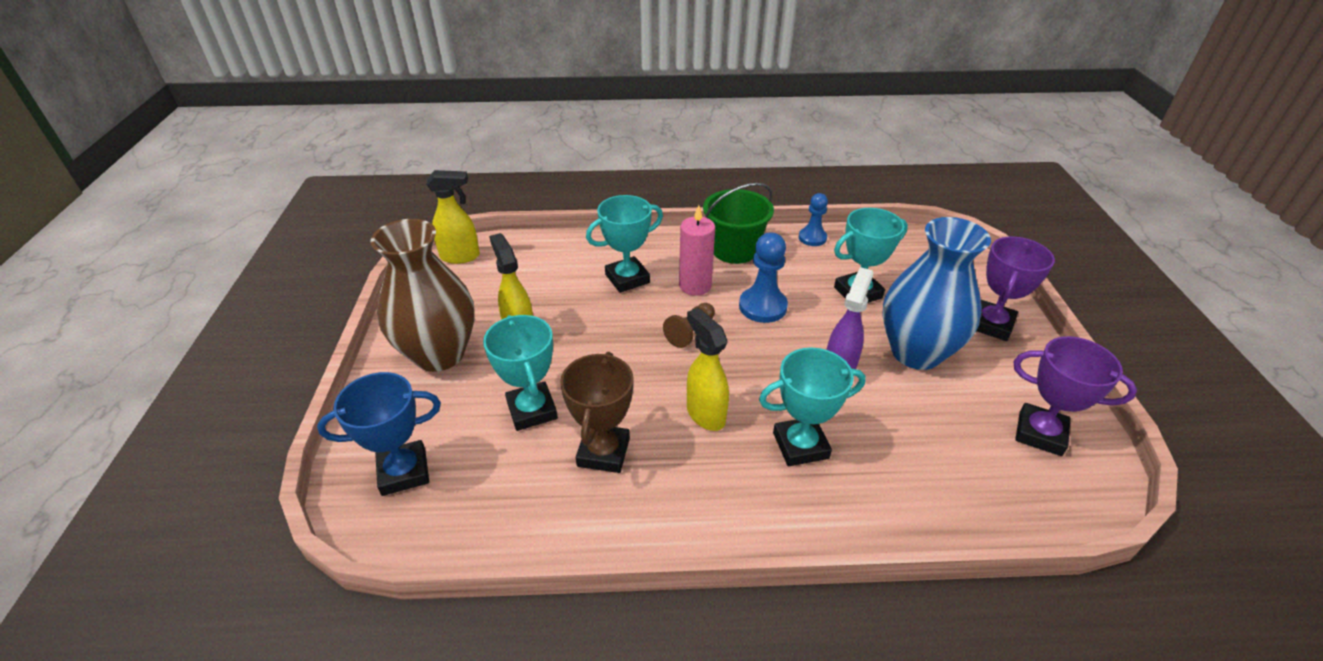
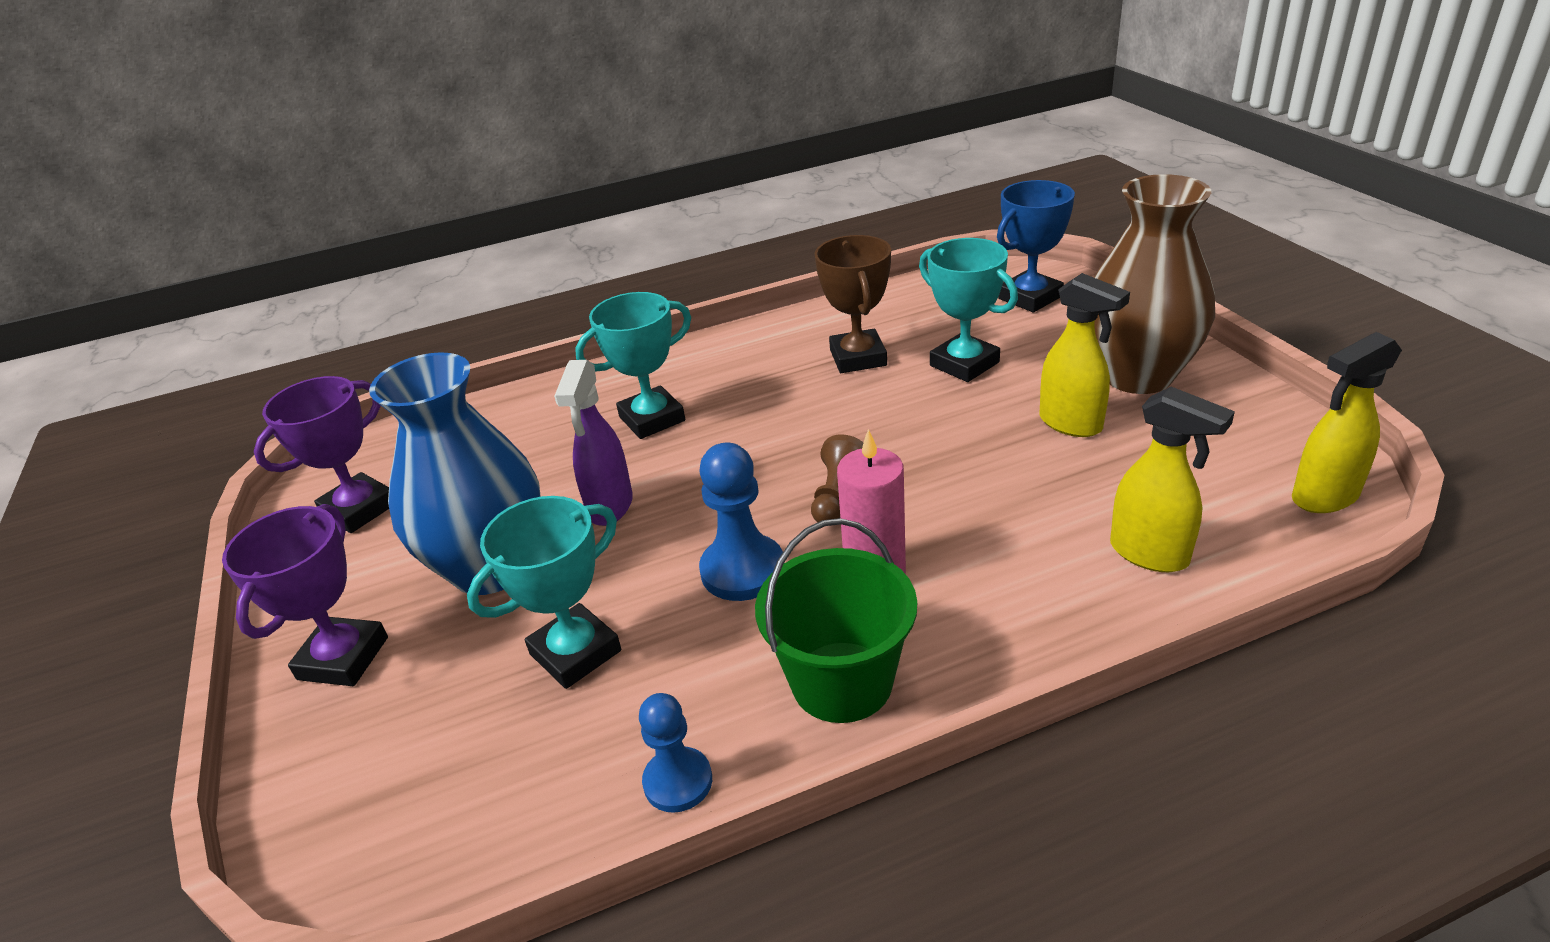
camera: 165 degrees right, 5 degrees down
(627, 279) = (1000, 549): turquoise trophy -> none
(705, 414) = (769, 415): yellow spray bottle -> yellow spray bottle (1150, 554)
(1040, 433) = (359, 509): purple trophy -> purple trophy turned 60 degrees counterclockwise

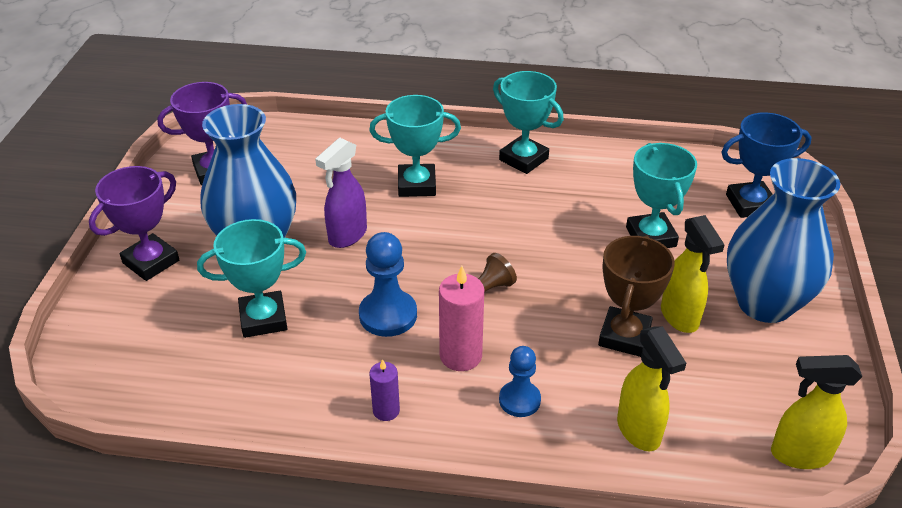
camera: 25 degrees right, 5 degrees up
(678, 781) = (260, 418): blue pawn -> blue pawn (519, 400)
(755, 346) = (523, 159): none -> turquoise trophy
(842, 682) = (386, 410): green bucket -> purple candle
(858, 358) = (583, 199): brown trophy -> brown trophy (624, 336)
(1137, 376) = (764, 303): brown vase -> blue vase

